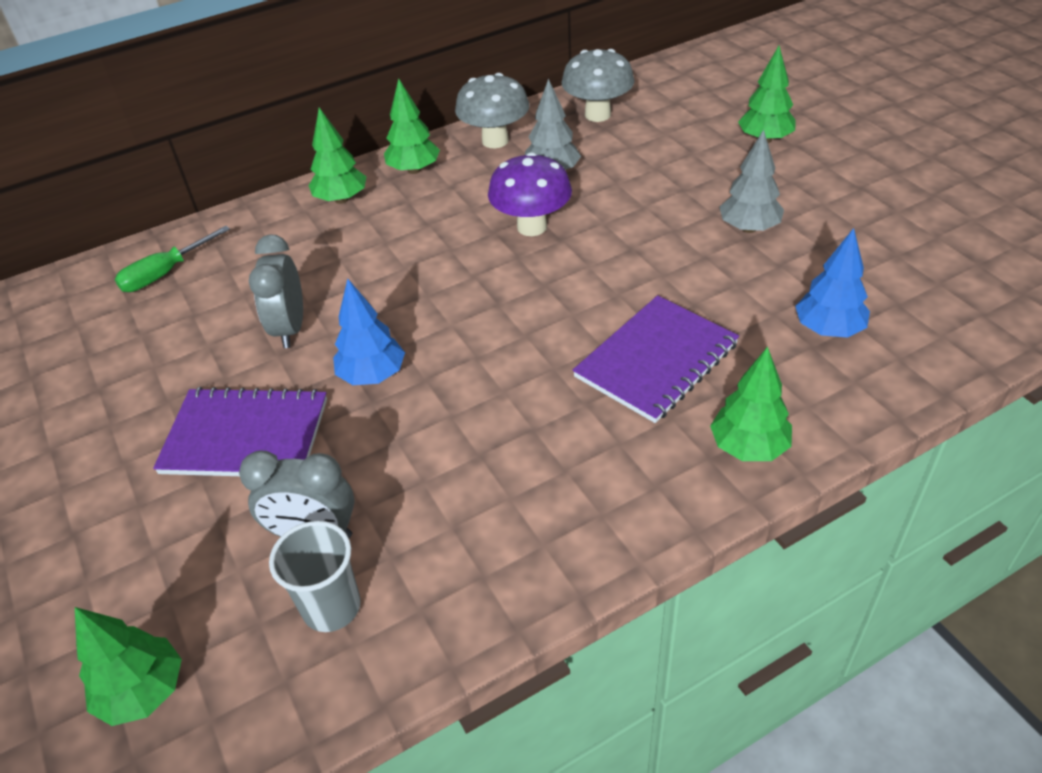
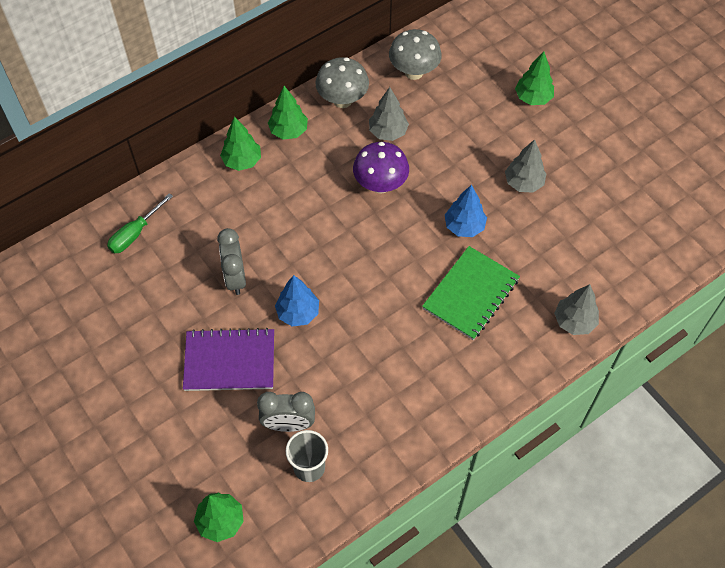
camera: 10 degrees left, 15 degrees up
(656, 360) = (470, 294): purple notebook -> green notebook
(748, 447) = (526, 353): green tree -> none
(828, 330) = (572, 266): blue tree -> blue tree (464, 226)
(833, 404) = (574, 321): none -> grey tree

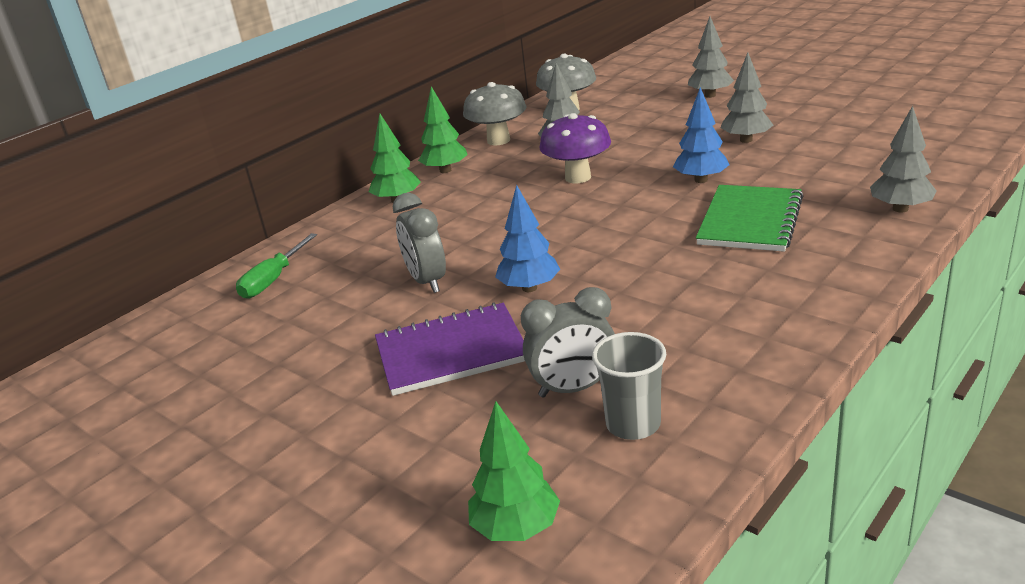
camera: 10 degrees left, 30 degrees down
(533, 98) = (710, 95): green tree -> grey tree

